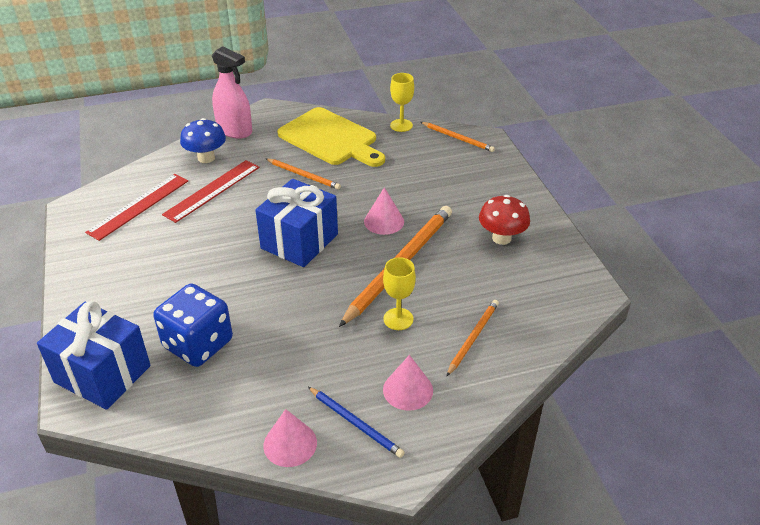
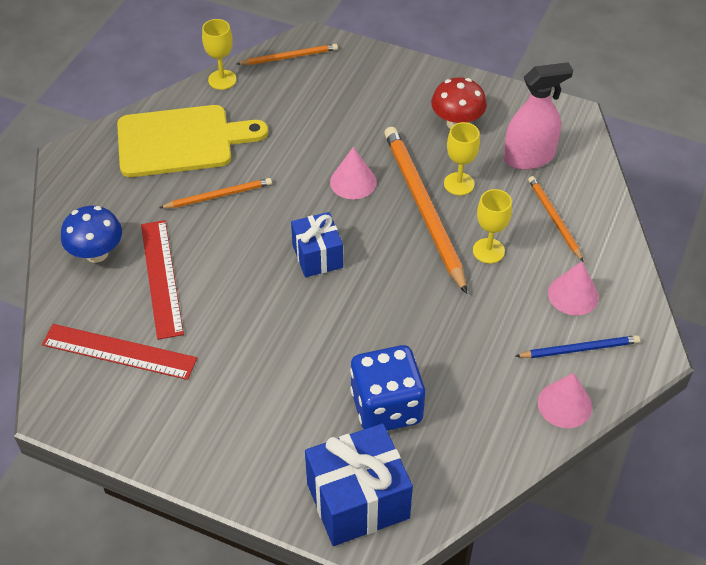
camera: 50 degrees left, 10 degrees up
(139, 206) = (119, 351): red ruler -> red ruler turned 60 degrees counterclockwise
(234, 130) = (74, 204): pink spray bottle -> pink spray bottle (529, 157)
(299, 241) = (317, 256): blue gift -> blue gift, size x0.63
(444, 270) = (459, 184): none -> yellow goblet

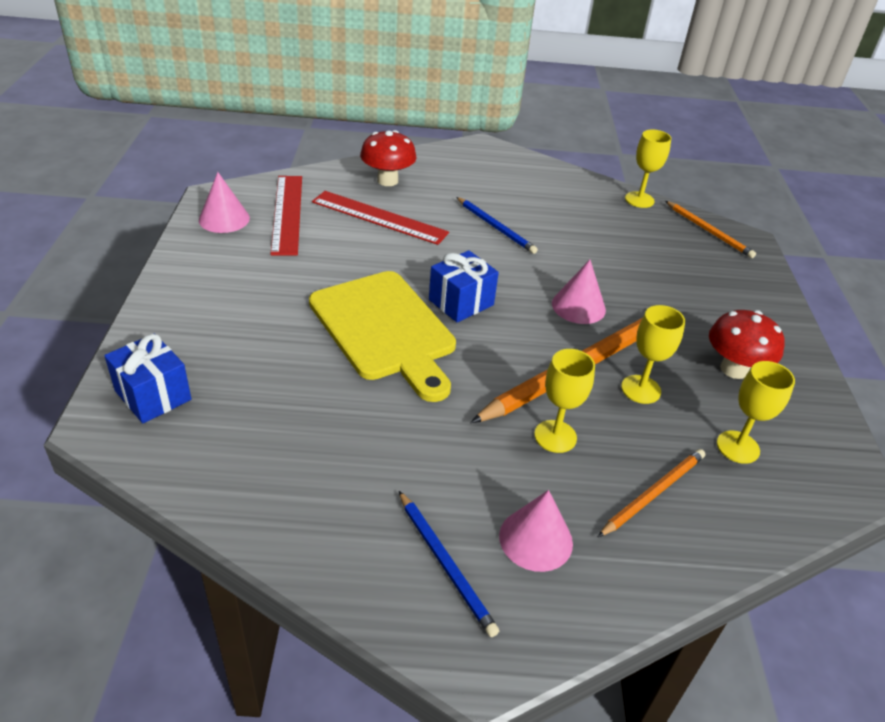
camera: 65 degrees right, 10 degrees down
(96, 253) = (387, 180): blue mushroom -> red mushroom
(161, 278) = (379, 217): red ruler -> red ruler turned 60 degrees clockwise
(181, 141) = (545, 194): yellow cutting board -> yellow cutting board (384, 329)
(218, 196) = (496, 227): orange pencil -> blue pencil
(358, 500) = (153, 395): blue gift -> blue gift, size x0.63
(386, 407) = (283, 392): blue dice -> none
(529, 157) = (738, 447): pink spray bottle -> yellow goblet
(564, 404) = (344, 563): pink cone -> pink cone (224, 219)

